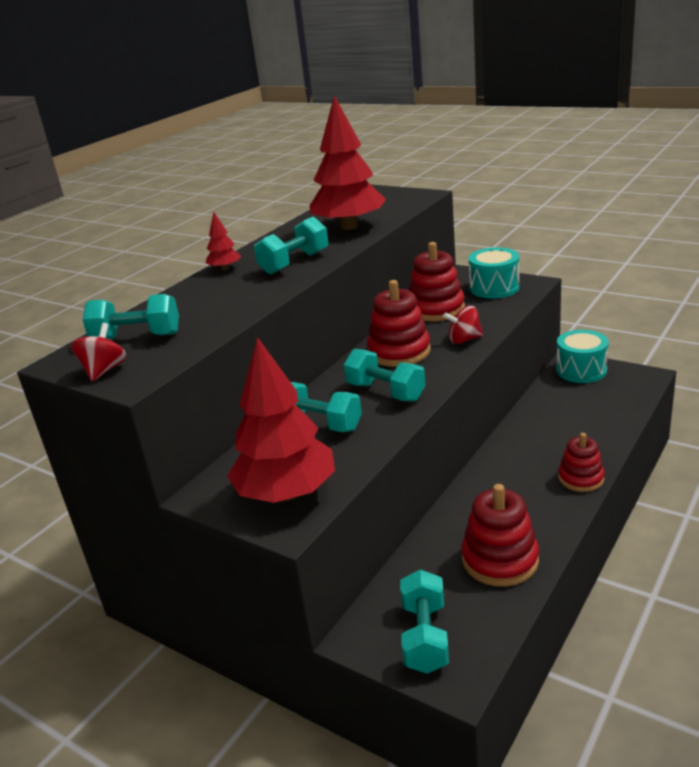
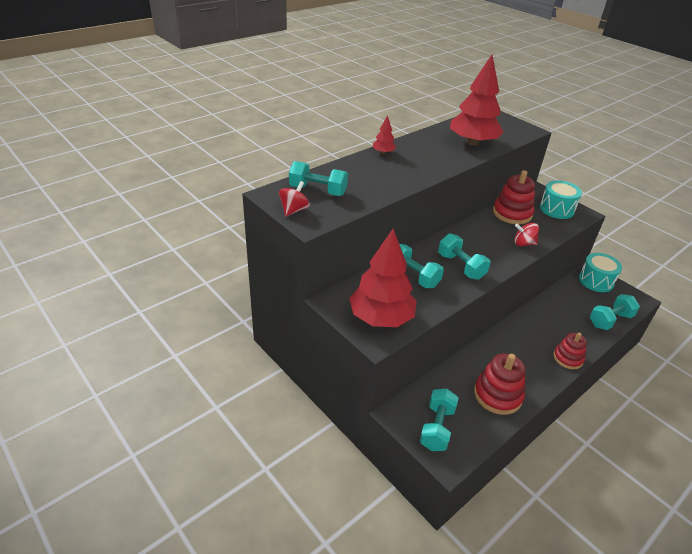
camera: 10 degrees right, 10 degrees up
(294, 263) = (429, 162): turquoise dumbbell -> turquoise dumbbell (610, 320)
(399, 352) = (478, 239): red stacking toy -> none

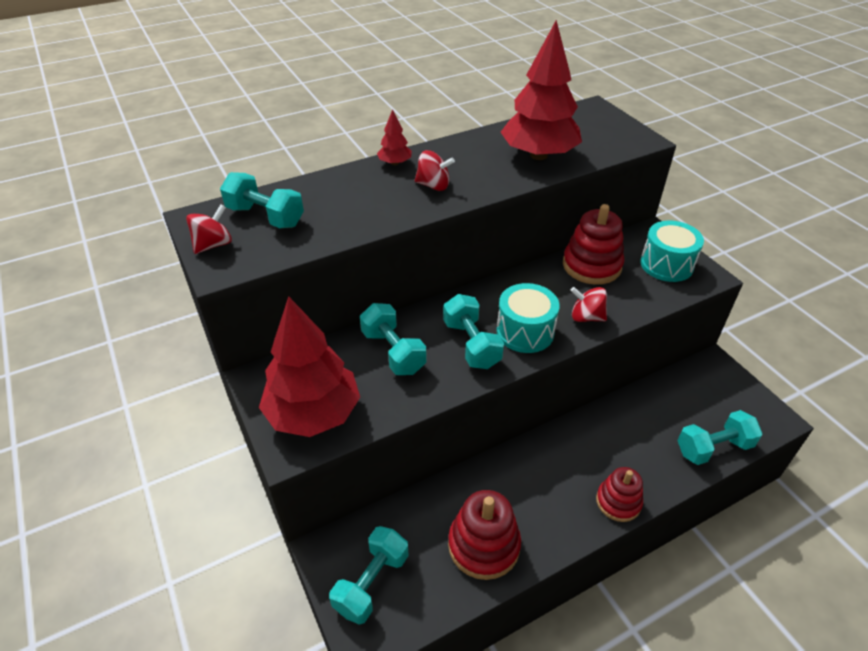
camera: 15 degrees right, 5 degrees up
(417, 164) = (433, 185): none -> red spinning top
(596, 281) = (717, 379): turquoise drum -> turquoise drum (525, 331)

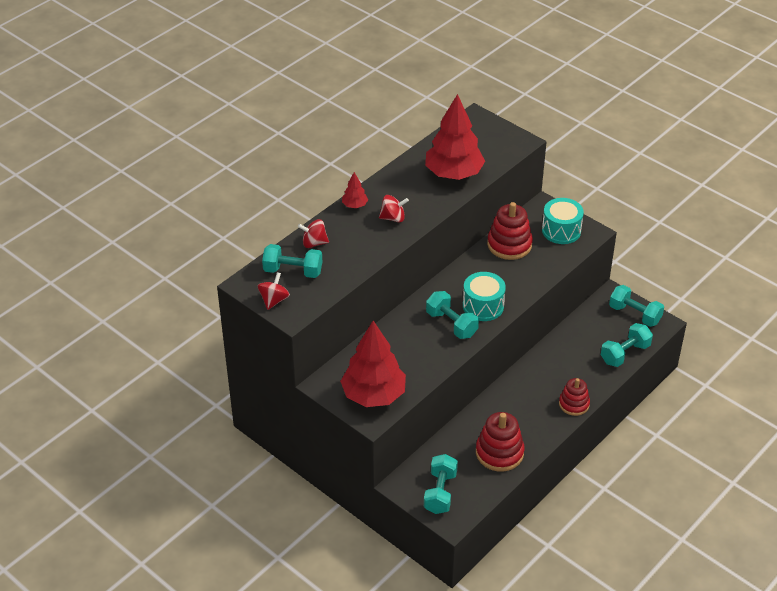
camera: 20 degrees left, 0 degrees up
(393, 352) = (402, 343): turquoise dumbbell -> turquoise dumbbell (634, 314)
(586, 317) = (519, 285): red spinning top -> red spinning top (314, 243)

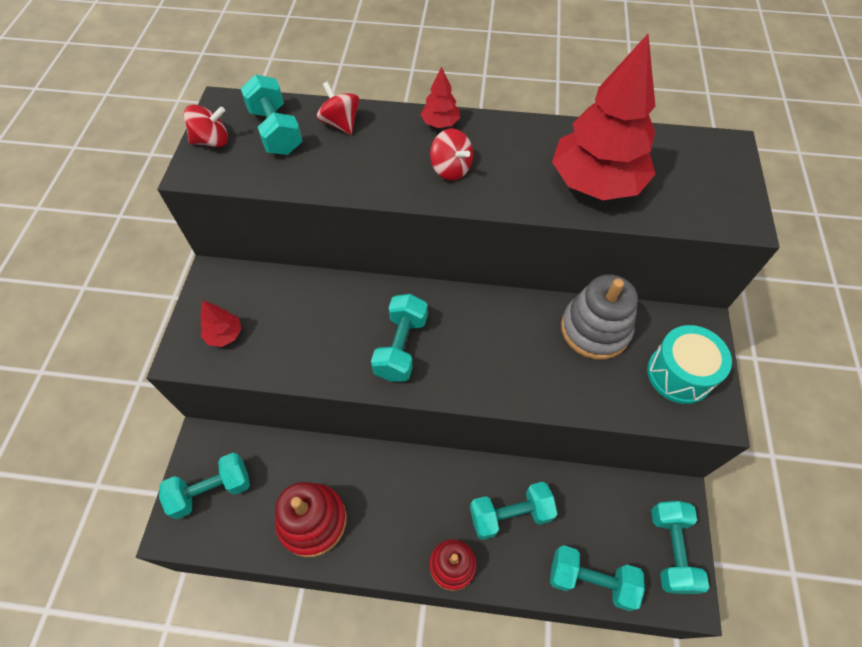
camera: 55 degrees right, 15 degrees up
(374, 395) = (224, 335): red tree -> red tree, size x0.43
(483, 306) = (460, 363): turquoise drum -> none
(509, 245) = (595, 329): red stacking toy -> grey stacking toy
(566, 366) = (510, 515): none -> turquoise dumbbell

